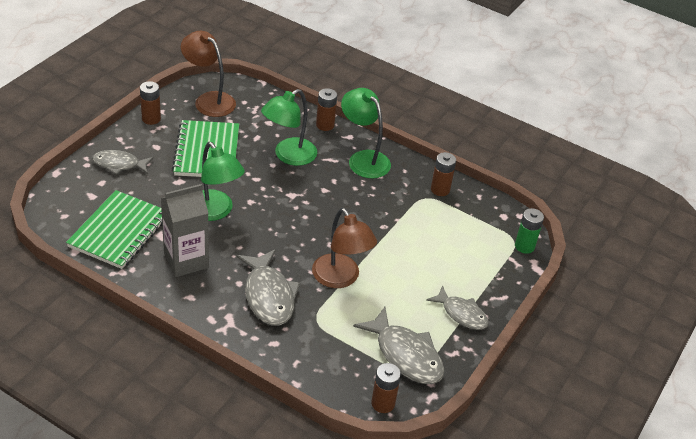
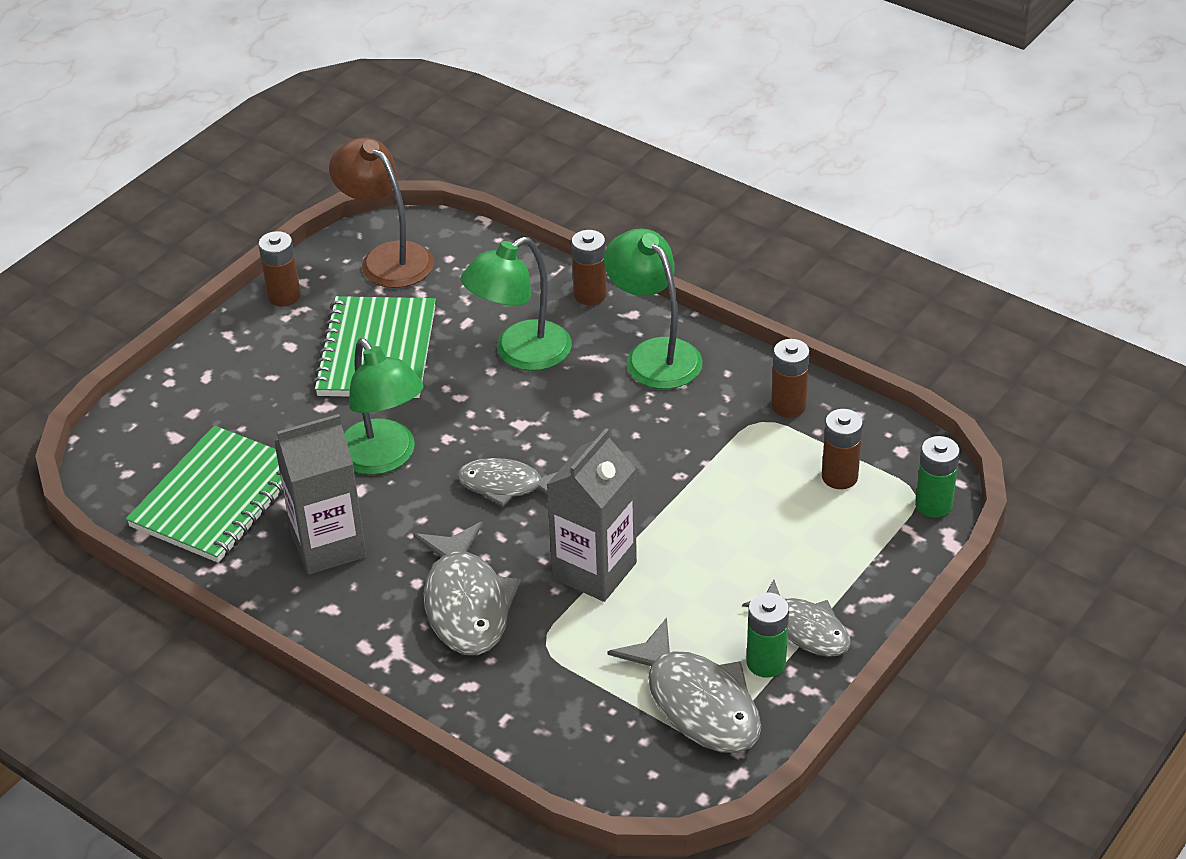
camera: 10 degrees right, 0 degrees up
(119, 164) = (224, 380): grey fish -> grey fish (506, 485)
(340, 278) = (594, 570): brown lamp -> grey carton
(383, 403) = (650, 787): brown battery -> brown battery (839, 477)
(441, 332) = (766, 662): none -> green battery

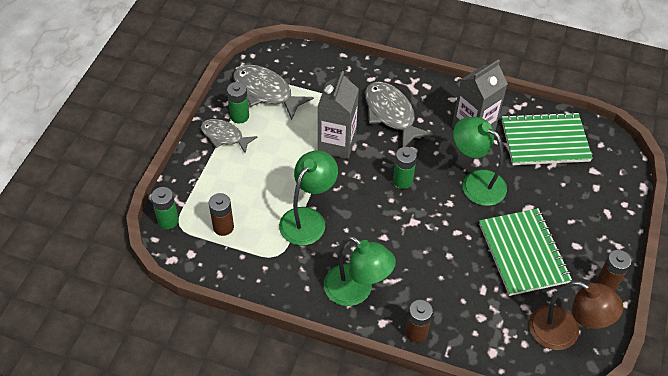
camera: 160 degrees right, 10 degrees up
(218, 498) = (544, 141): green notebook -> green notebook turned 75 degrees clockwise
(506, 485) = (402, 181): grey fish -> green battery
(520, 354) = (437, 272): green lamp -> green lamp (308, 219)
(788, 406) = (263, 270): brown battery -> none

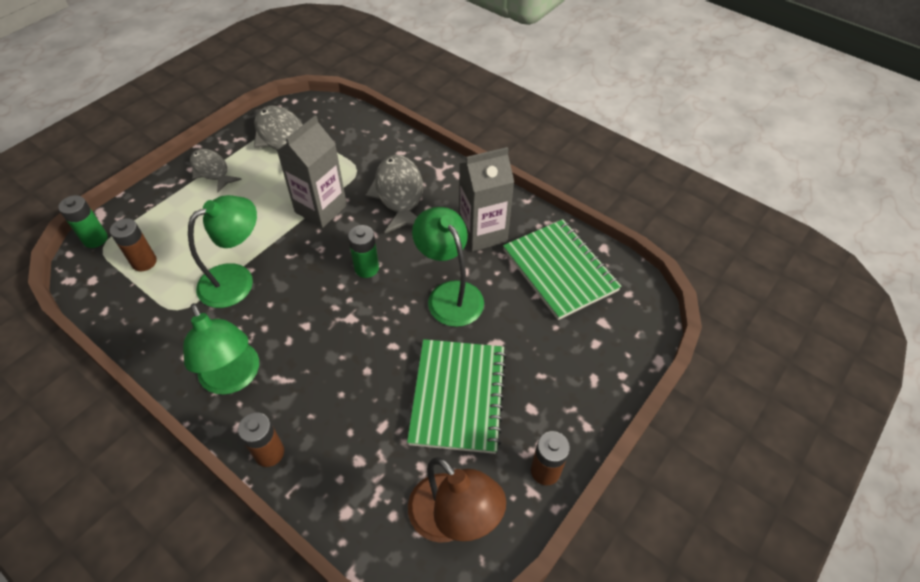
camera: 20 degrees right, 0 degrees up
(239, 116) = (240, 155): green battery -> none
(544, 141) = (560, 270): green notebook -> green notebook turned 45 degrees clockwise

